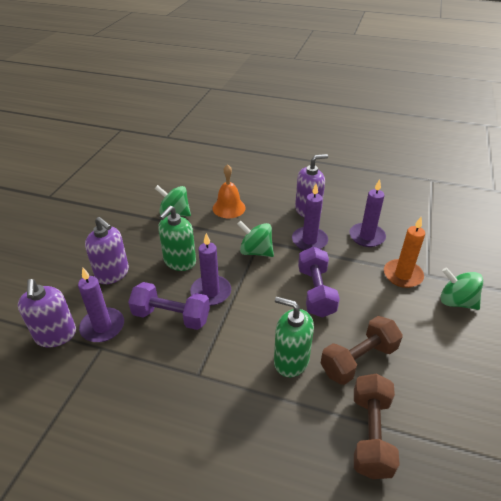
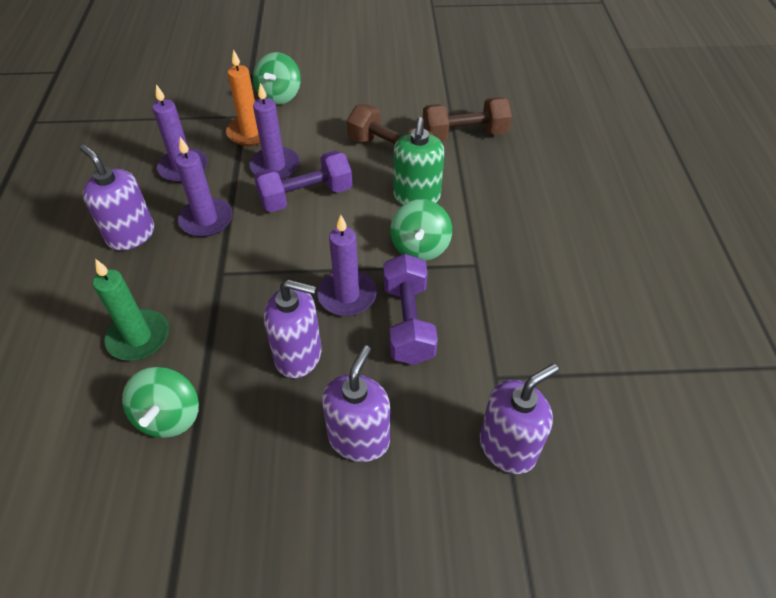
camera: 110 degrees left, 10 degrees up
(102, 327) = (463, 394): purple candle -> purple candle (275, 166)
(179, 261) = (298, 355): green soap dispenser -> purple soap dispenser
(229, 208) = (139, 337): orange bell -> green candle
(256, 251) = (247, 271): green spinning top -> green spinning top (420, 247)

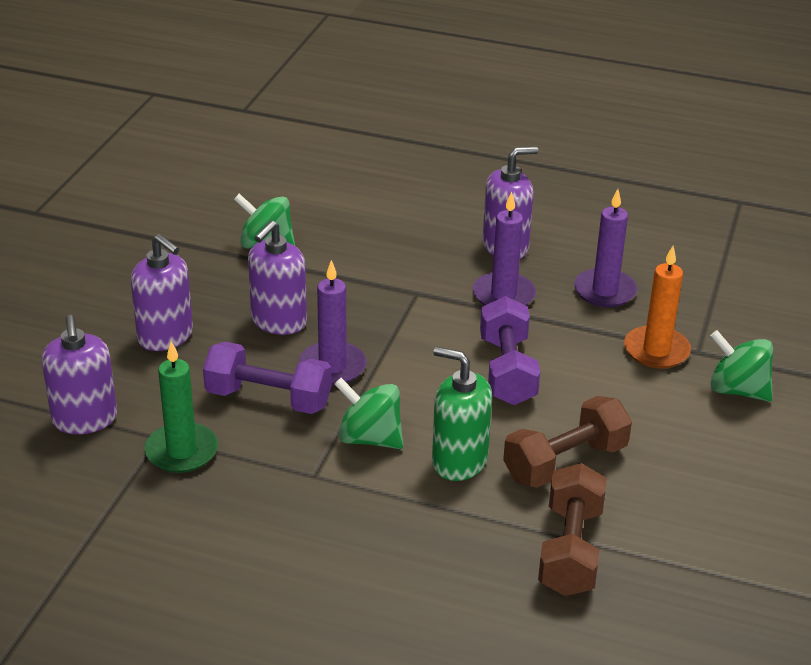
camera: 110 degrees right, 15 degrees down
(139, 337) = (363, 239): green candle -> green candle (181, 451)
(275, 166) = (576, 358): purple candle -> none

